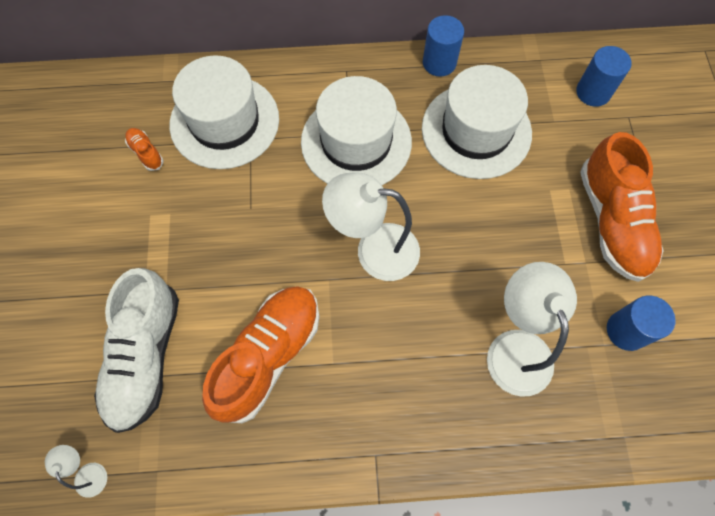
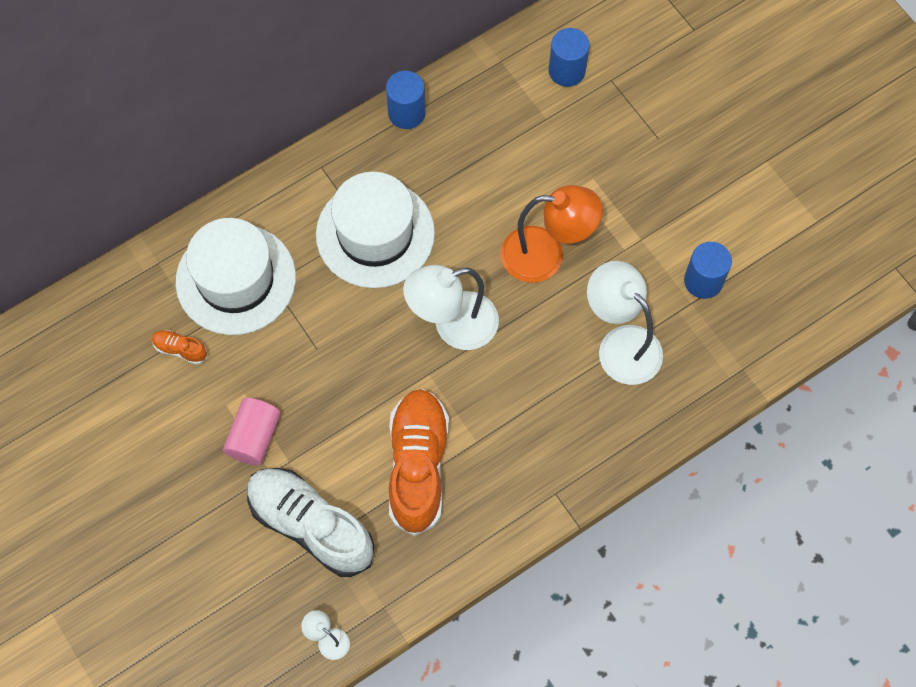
camera: 30 degrees left, 0 degrees up
(145, 356) = (311, 525): white shoe -> white shoe turned 150 degrees clockwise
(152, 253) = (254, 437): none -> pink cylinder
(476, 131) = (480, 165): white hat -> none
(490, 232) = (546, 255): none -> orange lamp
(612, 221) = (645, 189): orange shoe -> none

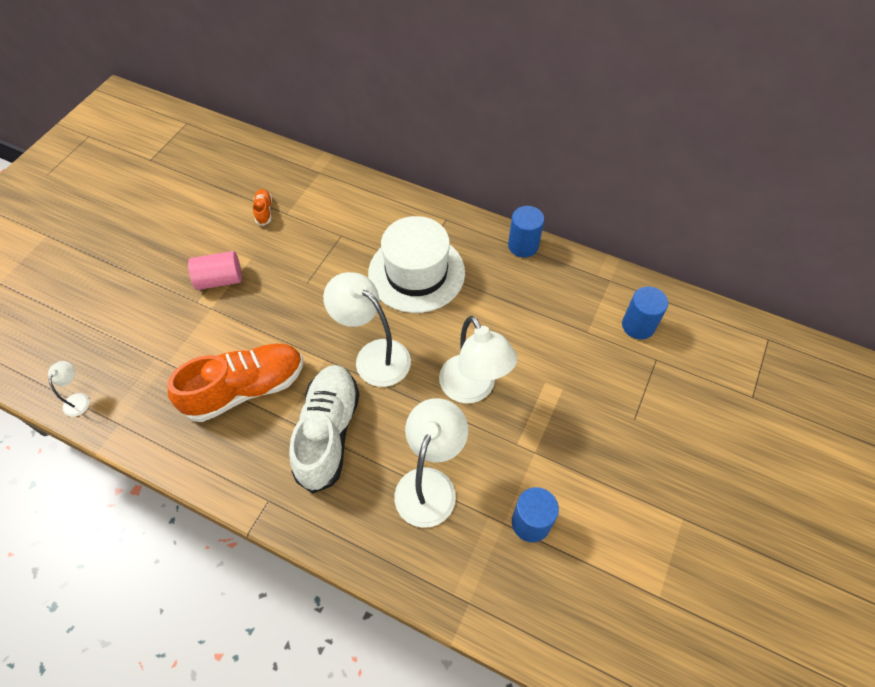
camera: 60 degrees right, 10 degrees down
(236, 279) = (332, 215): white hat -> none
(311, 525) = (166, 345): white shoe -> white shoe (328, 433)
(546, 255) = (472, 389): orange lamp -> white lamp

